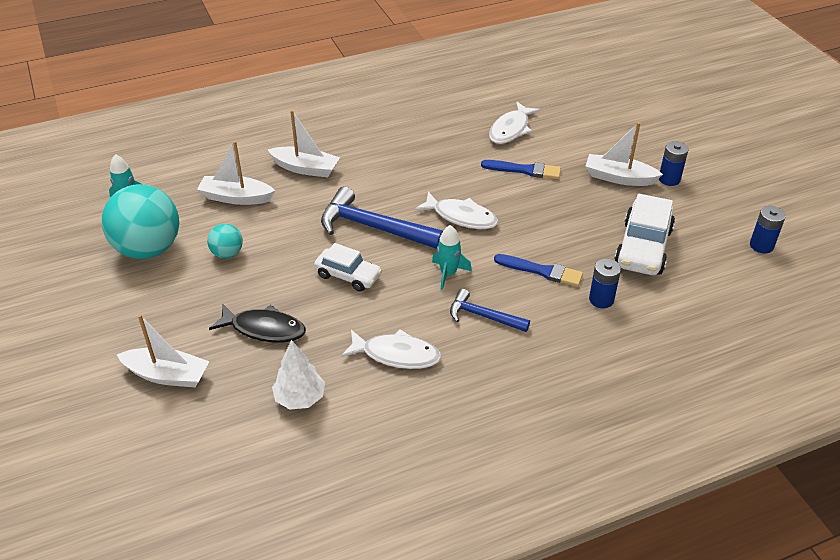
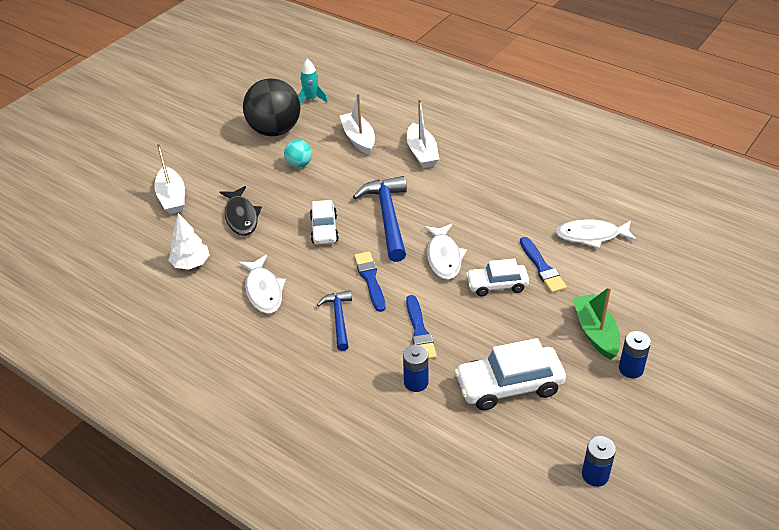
camera: 60 degrees right, 0 degrees up
(148, 249) = (275, 130): turquoise ball -> black ball
(448, 274) = (370, 279): turquoise rocket -> blue brush
(523, 203) = (497, 285): none -> white car
(619, 178) = (595, 332): white boat -> green boat

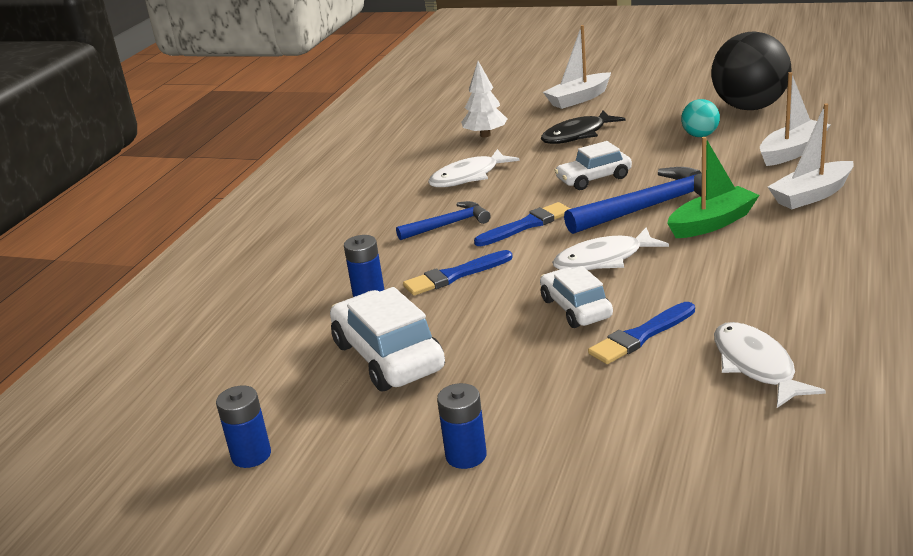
camera: 75 degrees right, 15 degrees down
(311, 99) = (840, 107): turquoise rocket -> none
(595, 332) = (528, 409): green boat -> green boat (712, 223)

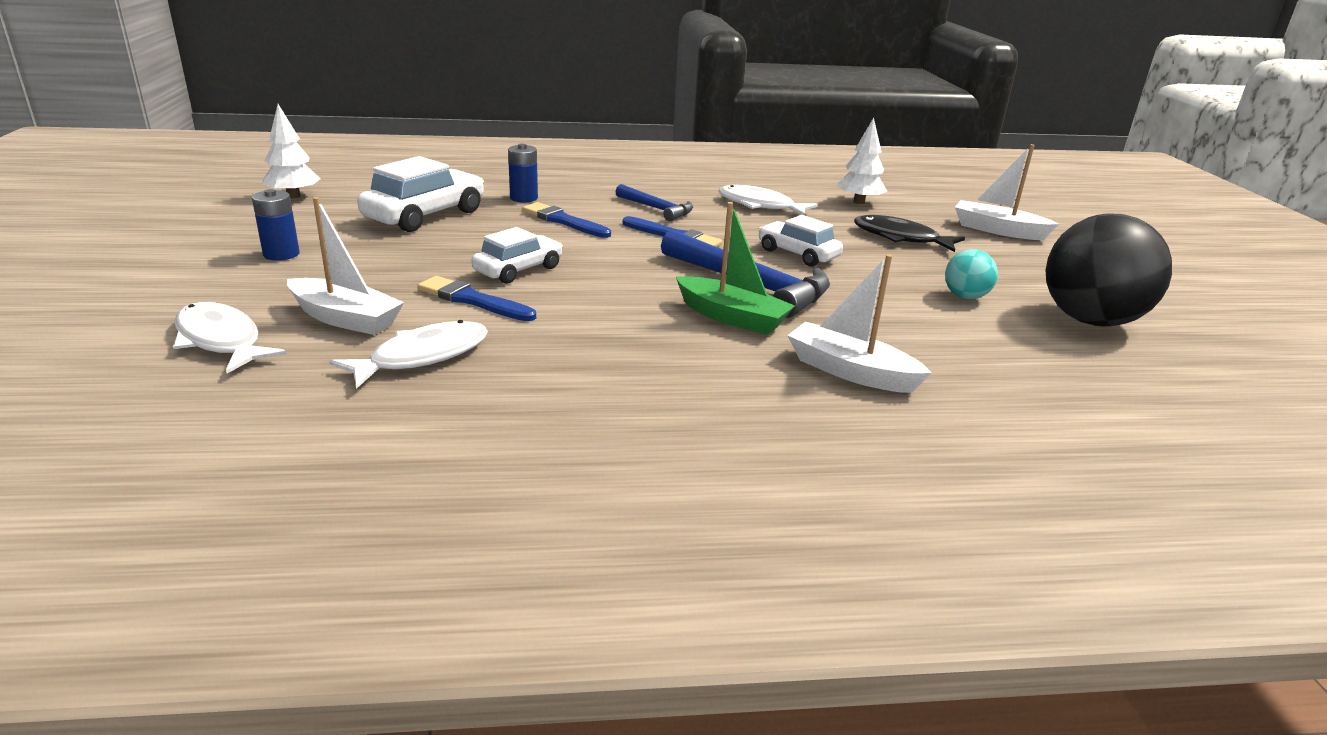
camera: 60 degrees right, 0 degrees up
(251, 455) = (293, 196): blue battery -> white tree
(603, 259) = (619, 273): white fish -> white fish (221, 340)
(792, 152) = (974, 354): white boat -> white boat (345, 319)

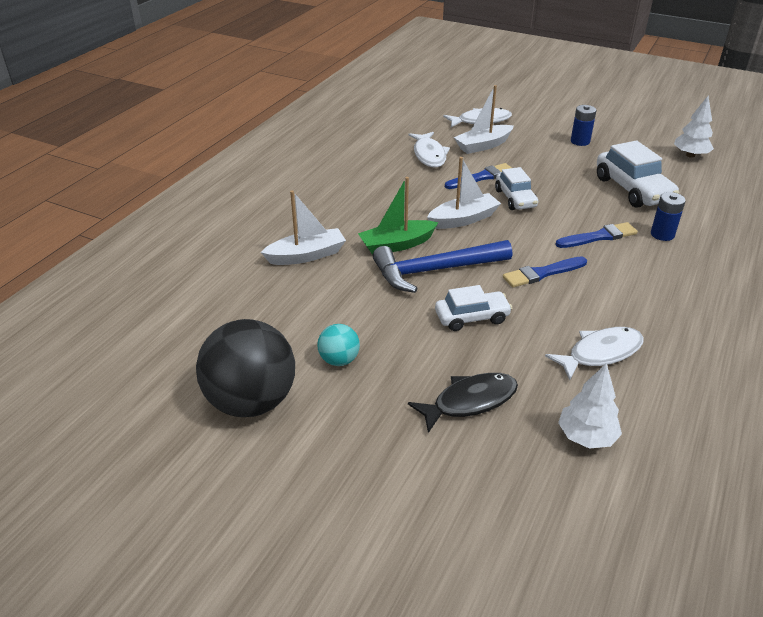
camera: 125 degrees right, 10 degrees up
(656, 209) = (612, 288): blue hammer -> none
(998, 230) = (446, 501): white boat -> white boat (463, 219)

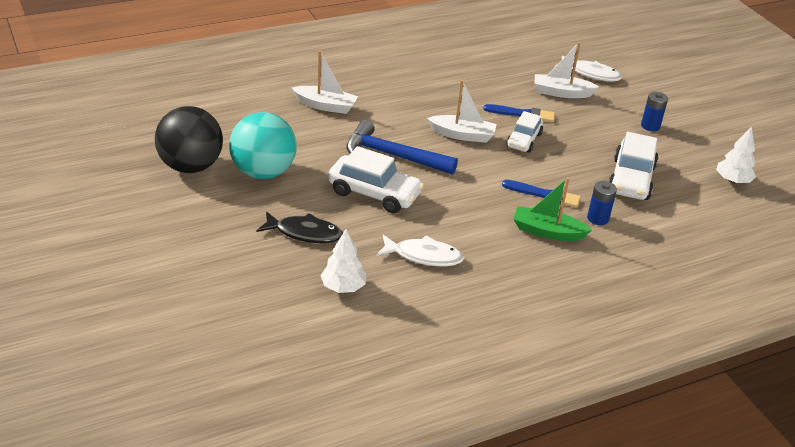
camera: 35 degrees right, 0 degrees up
(339, 360) = (263, 172): turquoise ball -> turquoise ball, size x2.12
(397, 245) = (392, 128): green boat -> green boat (547, 232)
(429, 155) = (507, 80): white fish -> none
(472, 317) = (374, 193): white car -> white car, size x1.57
(542, 273) = (463, 194): blue brush -> none

